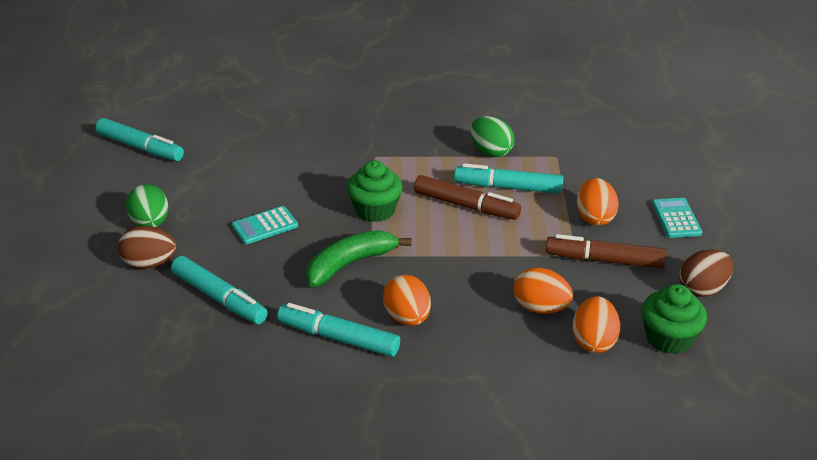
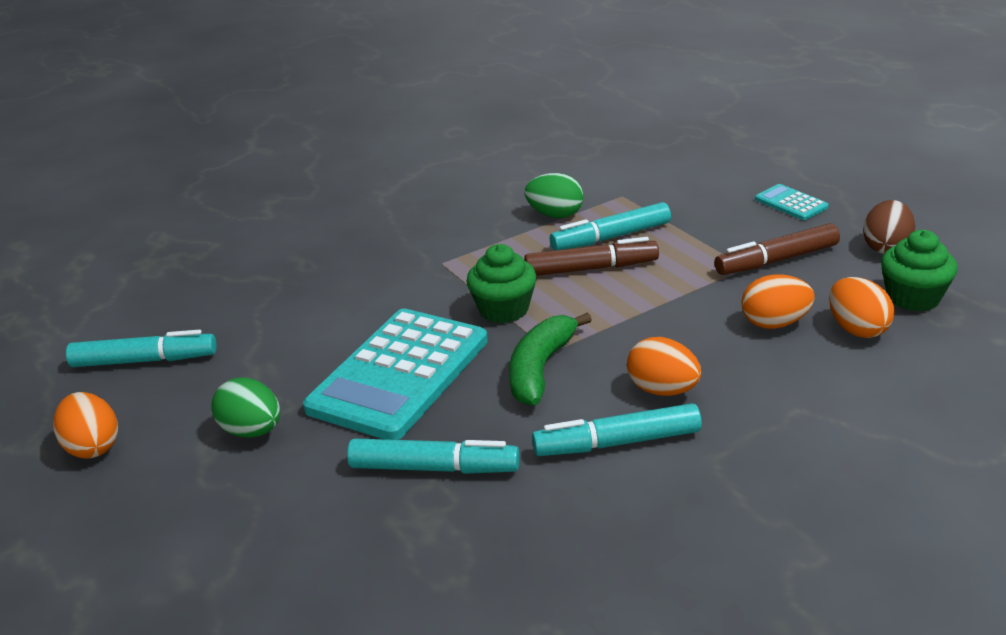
camera: 30 degrees left, 5 degrees down
(149, 264) = (302, 473): brown egg -> none
(265, 226) = (399, 374): turquoise calculator -> turquoise calculator, size x2.33
(594, 217) = (722, 230): orange egg -> orange egg (93, 447)

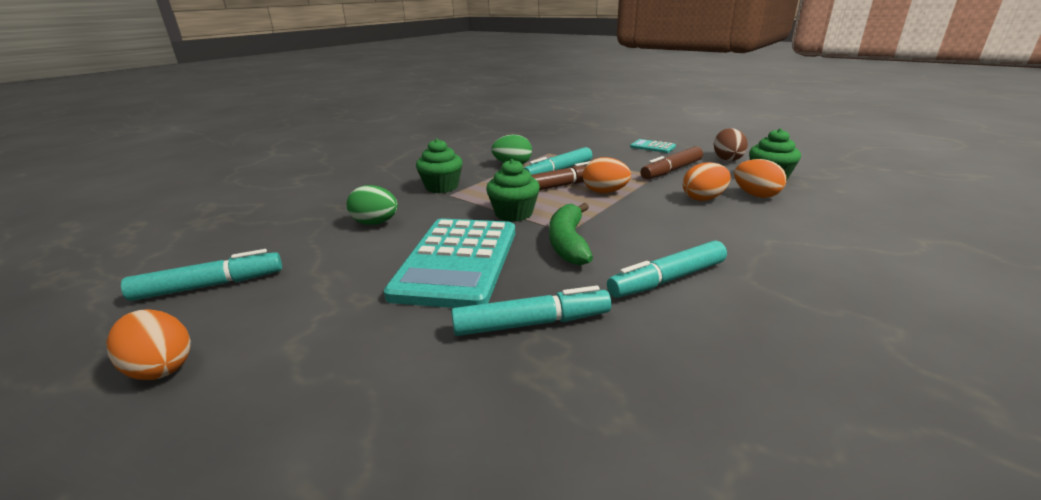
camera: 20 degrees left, 5 degrees down
(252, 431) = (339, 324): green egg -> green egg (375, 223)
(439, 246) = (442, 187): none -> green cupcake
(662, 390) = (668, 242): orange egg -> orange egg (605, 192)

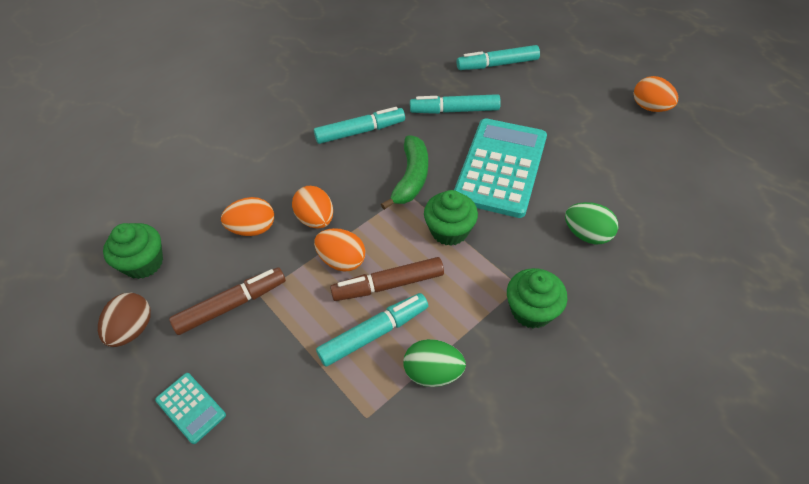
camera: 170 degrees left, 25 degrees up
(210, 286) = (680, 166): turquoise marker -> turquoise marker (497, 64)
(756, 195) = (198, 227): orange egg -> orange egg (316, 219)

